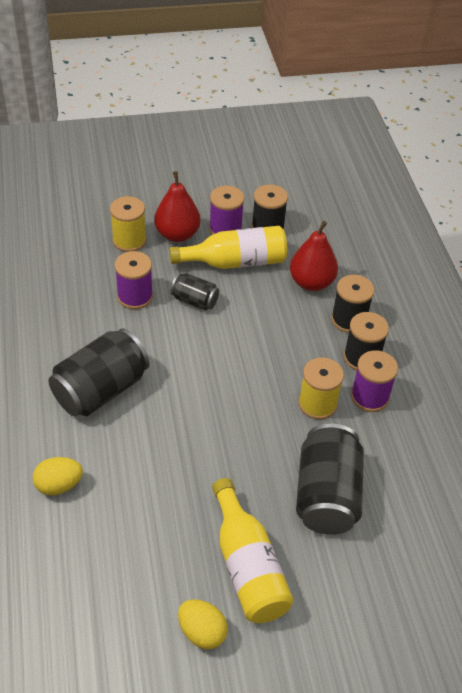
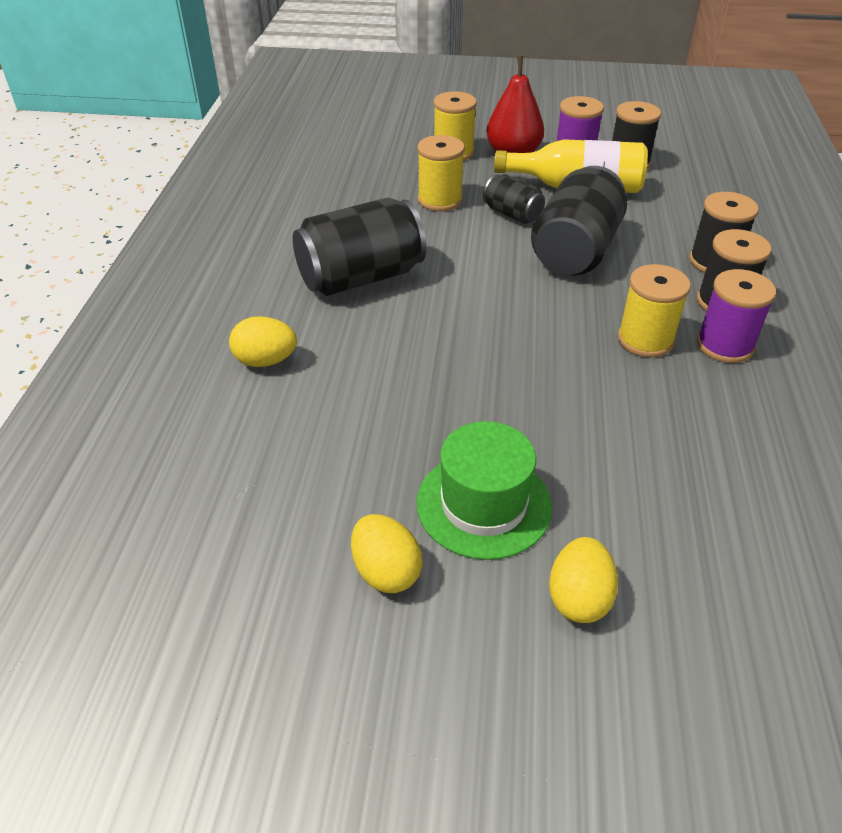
camera: 20 degrees right, 5 degrees down
(135, 296) = (440, 200): purple spool -> yellow spool
(247, 566) = (483, 504): yellow bottle -> green hat
(311, 282) = (671, 219): red pear -> none
(322, 617) = (579, 598): none -> yellow egg
(326, 495) = (630, 444): black can -> black can (575, 251)

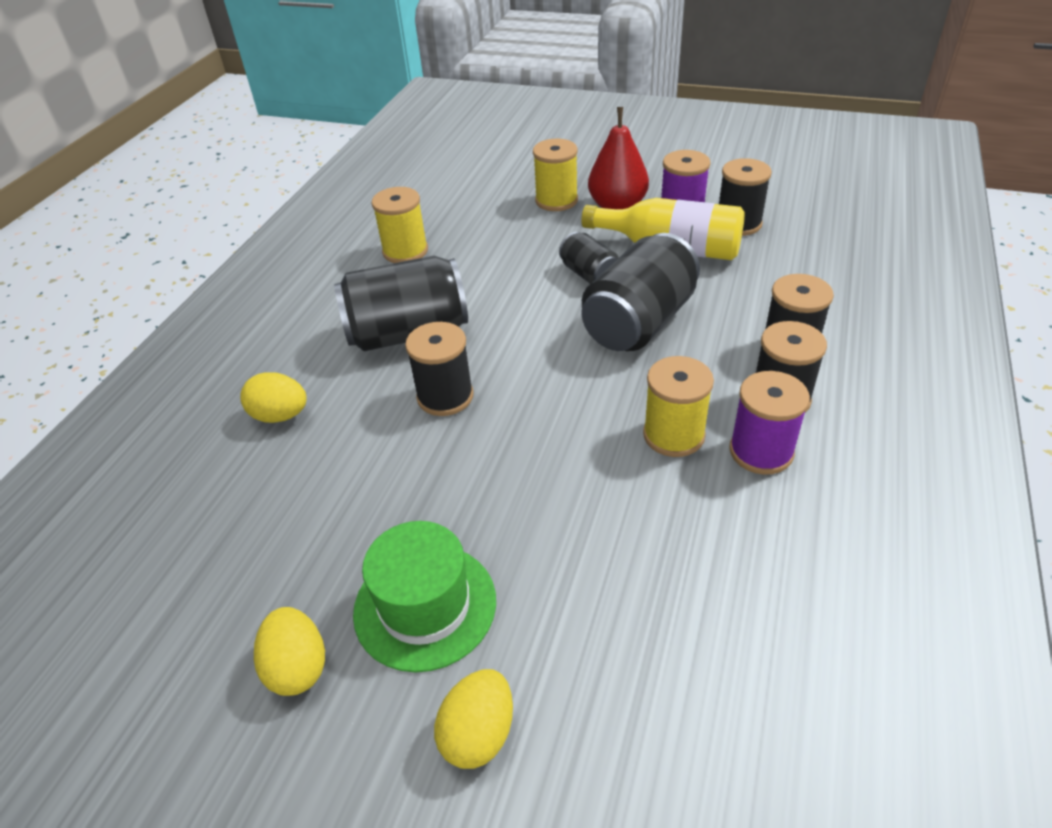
camera: 15 degrees right, 0 degrees up
(422, 329) = (445, 396): none -> black spool
(440, 200) = (521, 253): yellow spool -> yellow spool (405, 251)

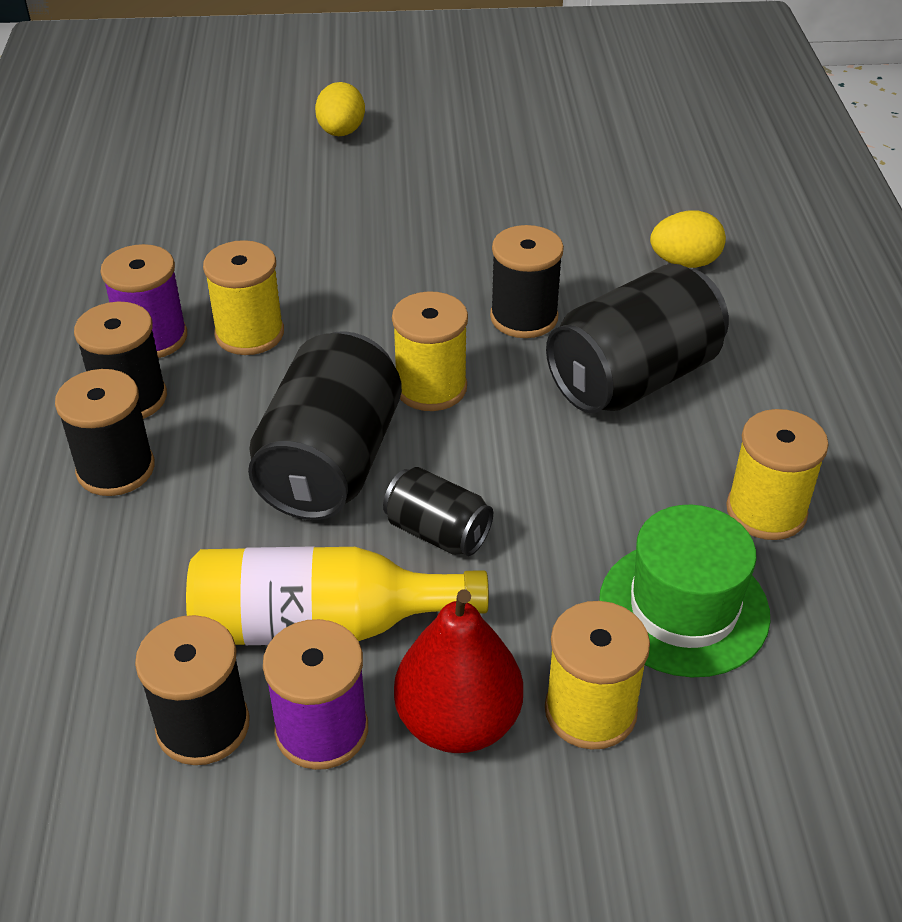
camera: 155 degrees right, 0 degrees up
(297, 667) = (488, 131): yellow egg -> none
(425, 606) = (420, 174): green hat -> green hat (683, 608)
(548, 357) = (431, 387): none -> yellow spool

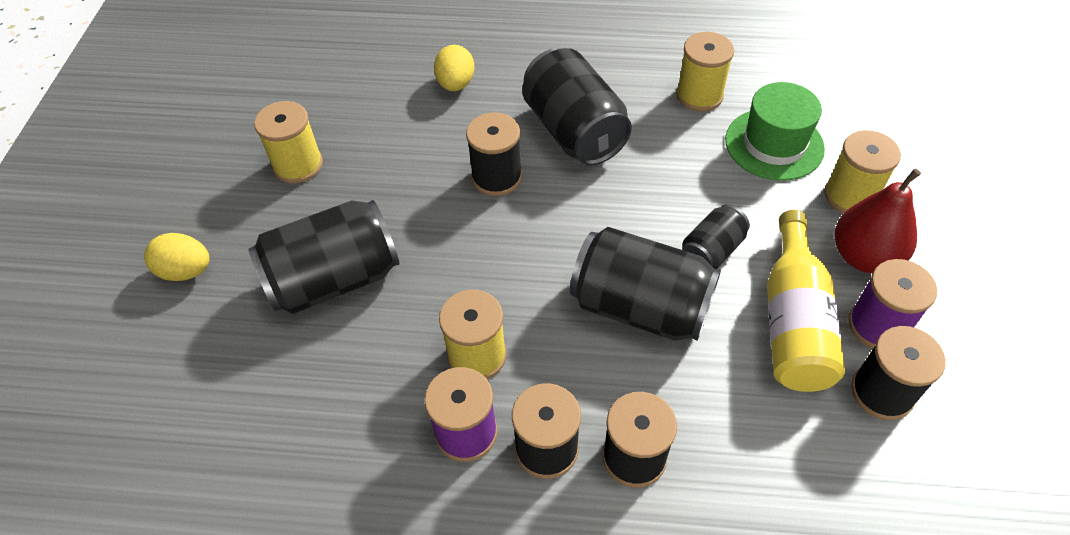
camera: 80 degrees left, 10 degrees up
(343, 221) = (334, 279): none -> black can
(431, 387) = (566, 240): yellow spool -> yellow spool (298, 165)

